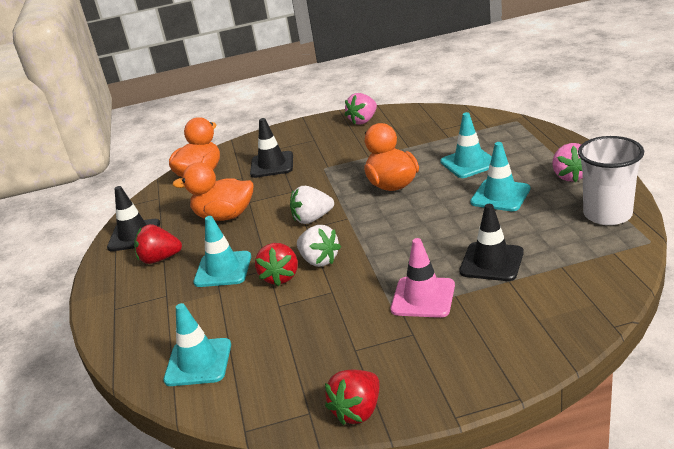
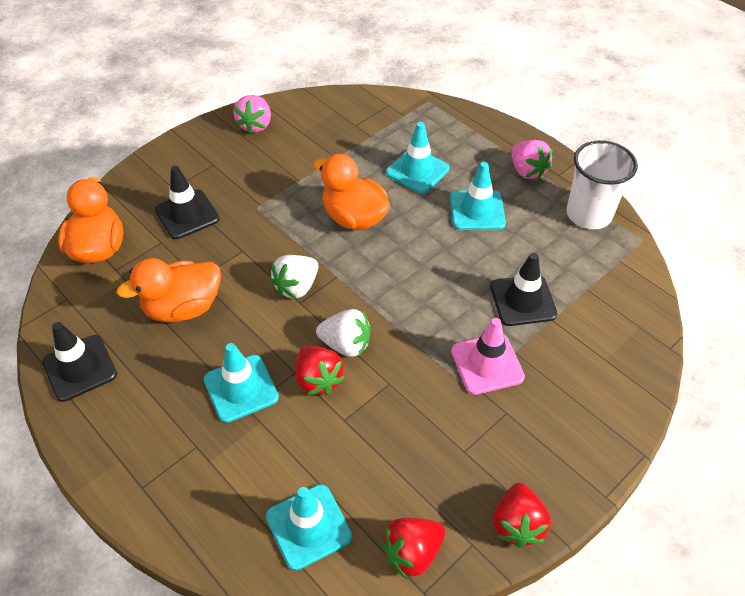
camera: 35 degrees left, 20 degrees up
(160, 259) = (145, 395): red strawberry -> red strawberry (412, 553)

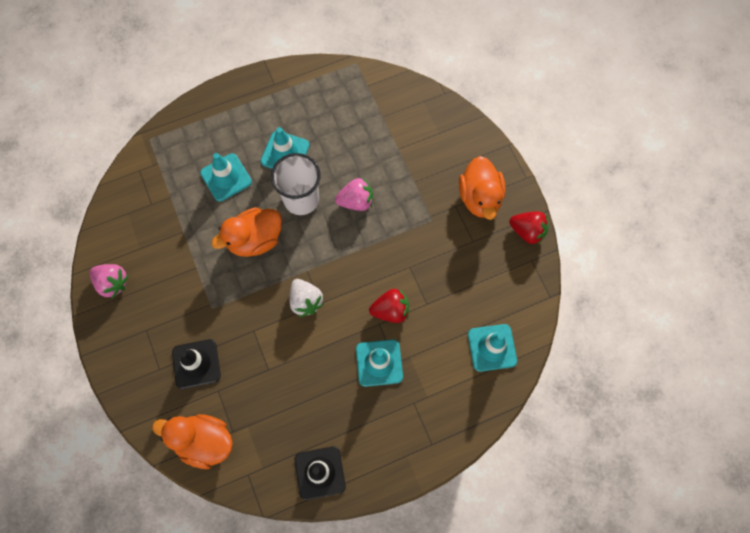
camera: 70 degrees left, 20 degrees up
(183, 308) = (292, 387): orange duck -> orange duck (480, 197)
(346, 344) = (369, 283): white strawberry -> none
(412, 553) = (526, 295): red strawberry -> none
(487, 364) = (417, 202): pink traffic cone -> none
(522, 300) = (376, 159): black traffic cone -> none
(527, 171) = (261, 103): pink strawberry -> pink strawberry (356, 201)
(588, 214) = (320, 84): white cup -> white cup (301, 199)

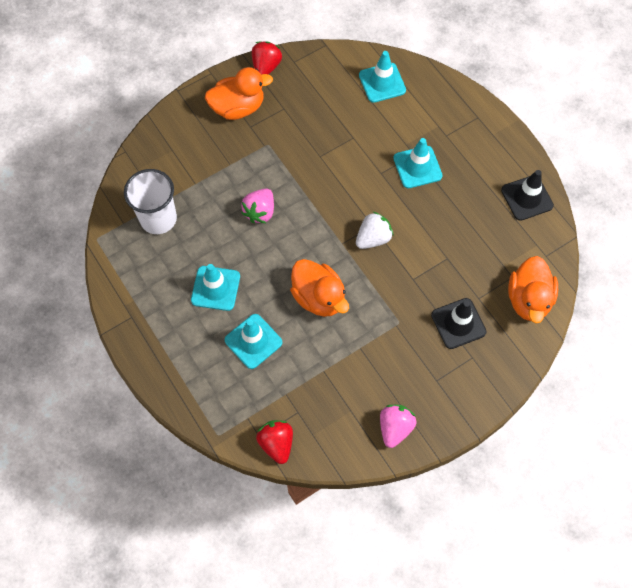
camera: 100 degrees left, 5 degrees down
(301, 199) = (266, 262): white cup -> white cup (158, 218)
(356, 201) = (260, 212): pink strawberry -> pink strawberry turned 135 degrees counterclockwise
(390, 310) = (366, 165): red strawberry -> red strawberry (276, 443)

